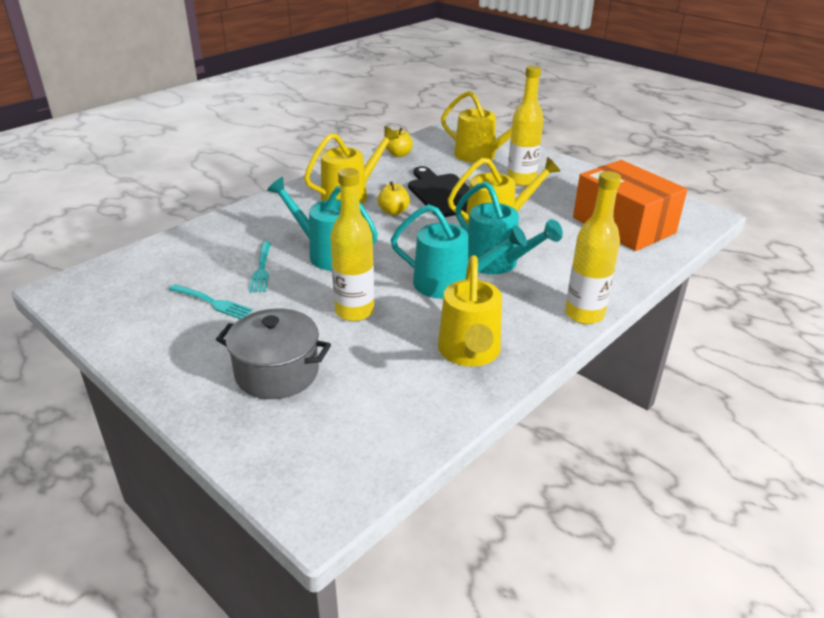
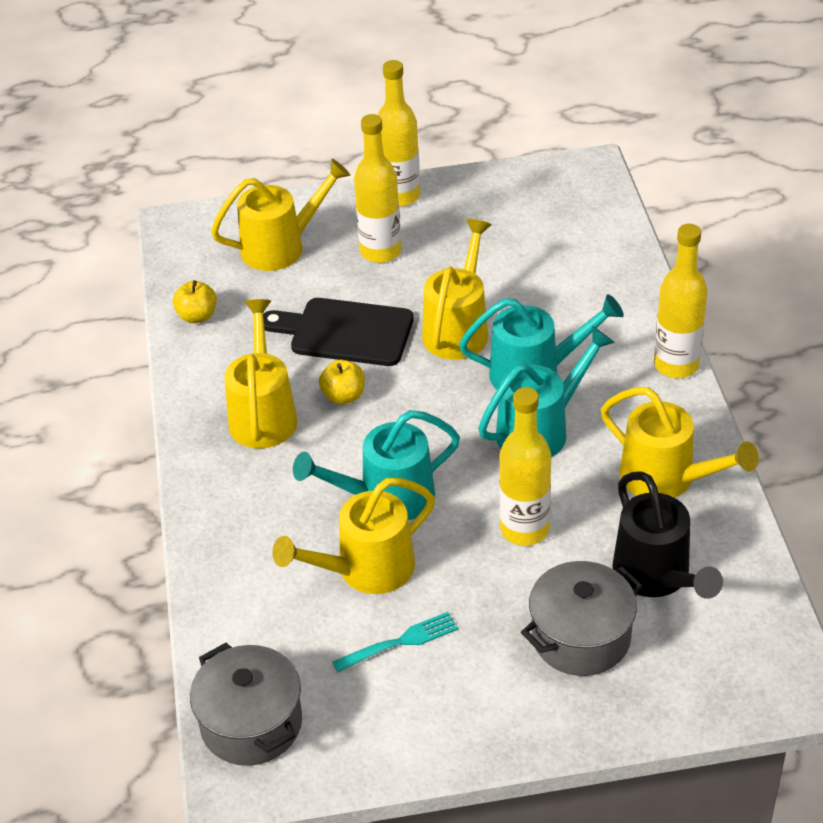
camera: 50 degrees left, 10 degrees up
(108, 278) = (251, 724): none -> grey pot
(261, 269) = (365, 570): turquoise fork -> yellow watering can
(368, 386) = (657, 577): none -> black watering can
(573, 170) = (400, 196): none -> yellow bottle
(623, 225) = (552, 237): orange box -> none

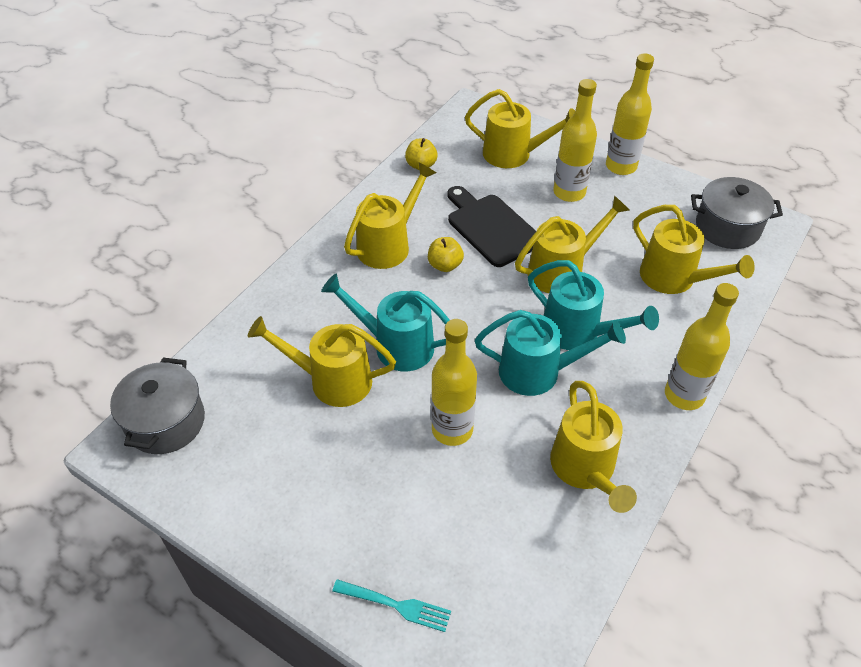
camera: 40 degrees right, 5 degrees up
(399, 642) = (296, 441): turquoise fork -> turquoise fork (395, 605)
(564, 272) = (675, 279): none -> yellow watering can
(581, 637) = (402, 532): grey pot -> grey pot (727, 228)
(657, 577) = (499, 534): black watering can -> none

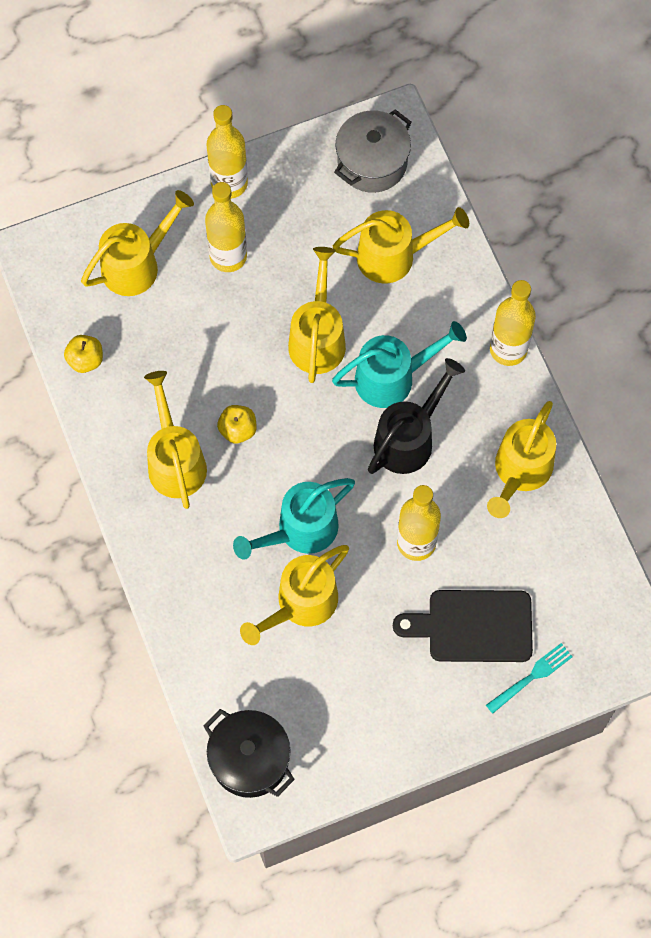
camera: 55 degrees left, 20 degrees up
(166, 422) = (250, 759): grey pot -> black pot
(491, 227) = (221, 358): black cutting board -> black cutting board (473, 626)
(539, 372) = (409, 438): turquoise watering can -> black watering can
(586, 470) = (520, 472): yellow watering can -> yellow watering can turned 90 degrees clockwise

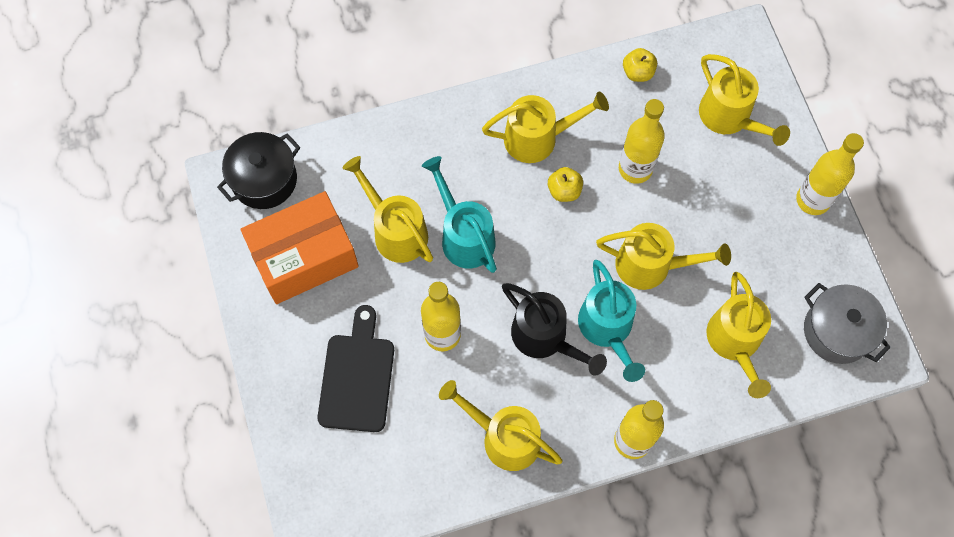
camera: 95 degrees right, 0 degrees up
(228, 256) = (736, 194): yellow bottle -> yellow bottle (635, 169)
(342, 700) = (304, 257): none -> orange box
(531, 677) = (302, 424): turquoise fork -> none

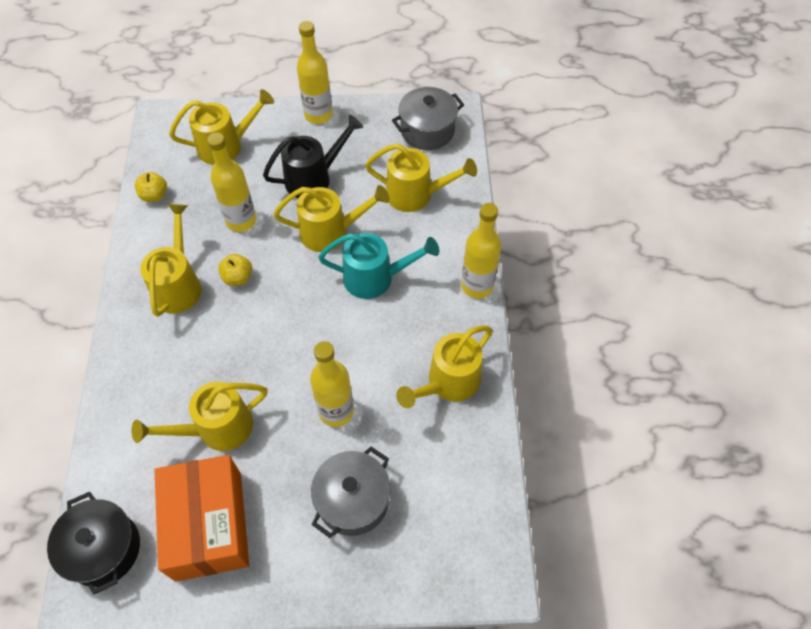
camera: 75 degrees left, 10 degrees down
(357, 377) = (353, 500): black cutting board -> grey pot
(463, 235) = (246, 369): turquoise watering can -> none
(546, 338) = (368, 326): black watering can -> black watering can (314, 177)
(652, 265) = (331, 232): yellow watering can -> yellow watering can turned 60 degrees clockwise

